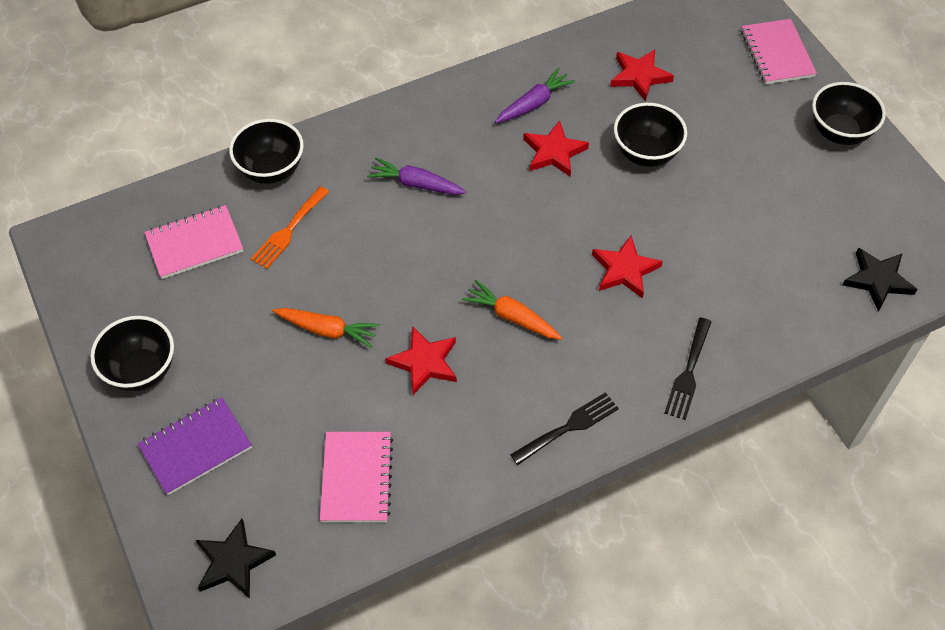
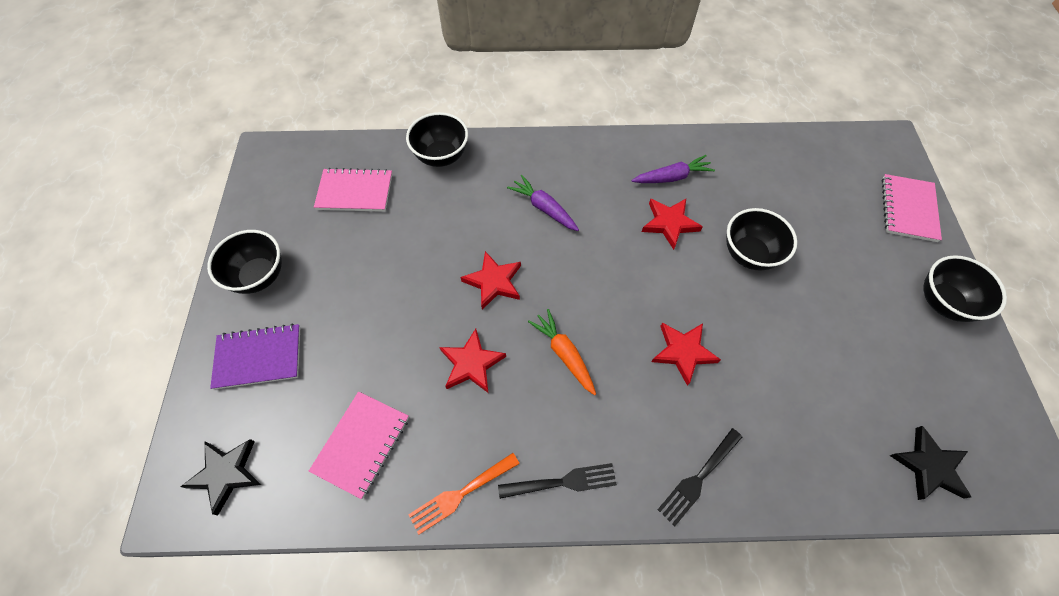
camera: 25 degrees right, 5 degrees up
(289, 230) = (427, 208): orange fork -> orange fork (460, 494)
(327, 330) = (411, 301): orange carrot -> none
(639, 76) = (773, 186): red star -> red star (494, 282)

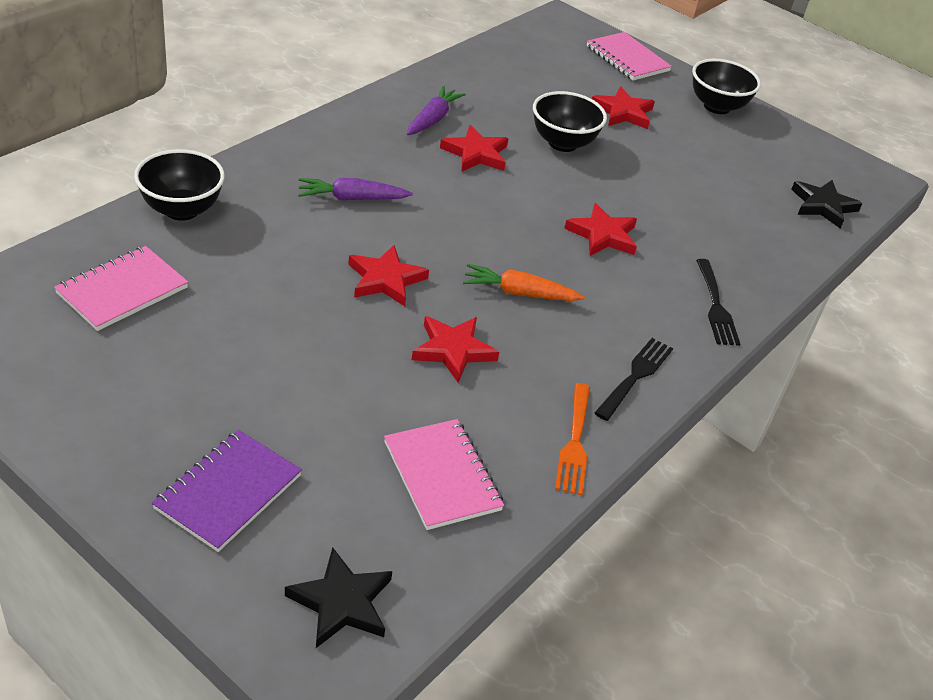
camera: 55 degrees left, 20 degrees down
(259, 276) = (116, 428): black bowl -> none
(839, 257) = (623, 112): none -> red star

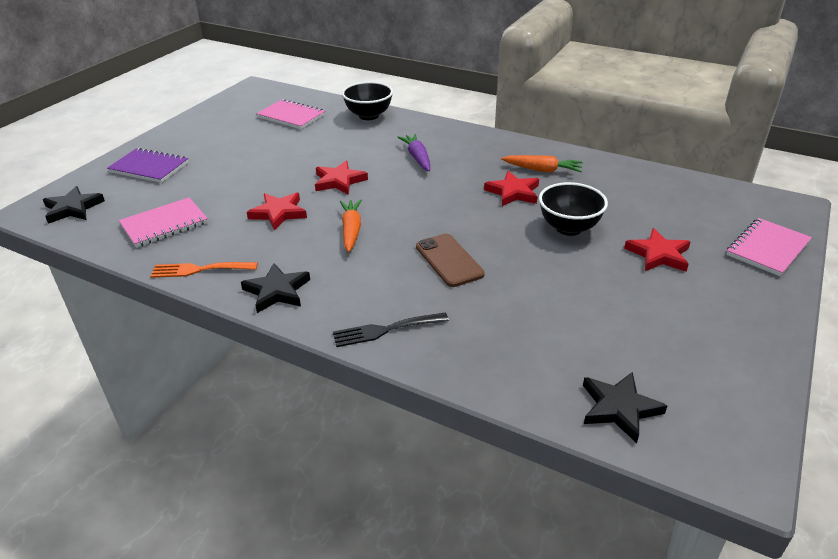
camera: 85 degrees right, 5 degrees down
(432, 119) = (542, 170): purple carrot -> orange carrot
(603, 235) = (449, 260): red star -> brown phone
(635, 376) = (277, 291): black fork -> black star
(716, 107) = (746, 315): black bowl -> none

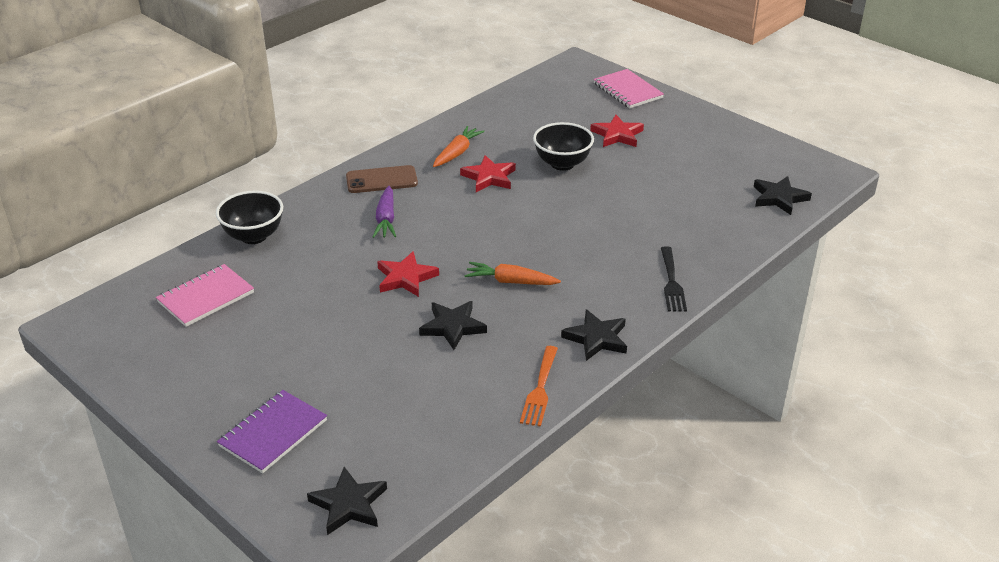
camera: 75 degrees left, 0 degrees up
(164, 224) = (433, 417): pink notebook -> none
(278, 213) = (452, 327): red star -> black star
(417, 158) = (386, 219): purple carrot -> purple carrot turned 90 degrees counterclockwise
(449, 260) = (585, 233): brown phone -> brown phone (381, 180)

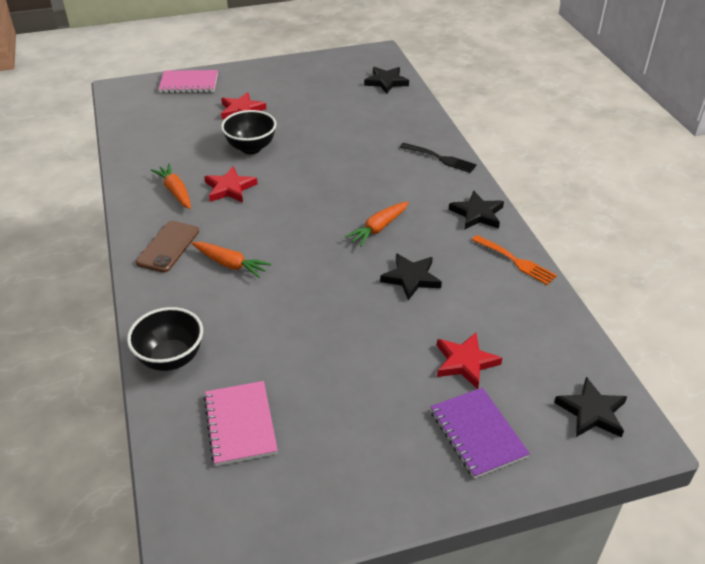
camera: 60 degrees left, 5 degrees up
(386, 219) = (230, 264): purple carrot -> orange carrot
(406, 278) = (325, 281): red star -> red star (465, 362)

